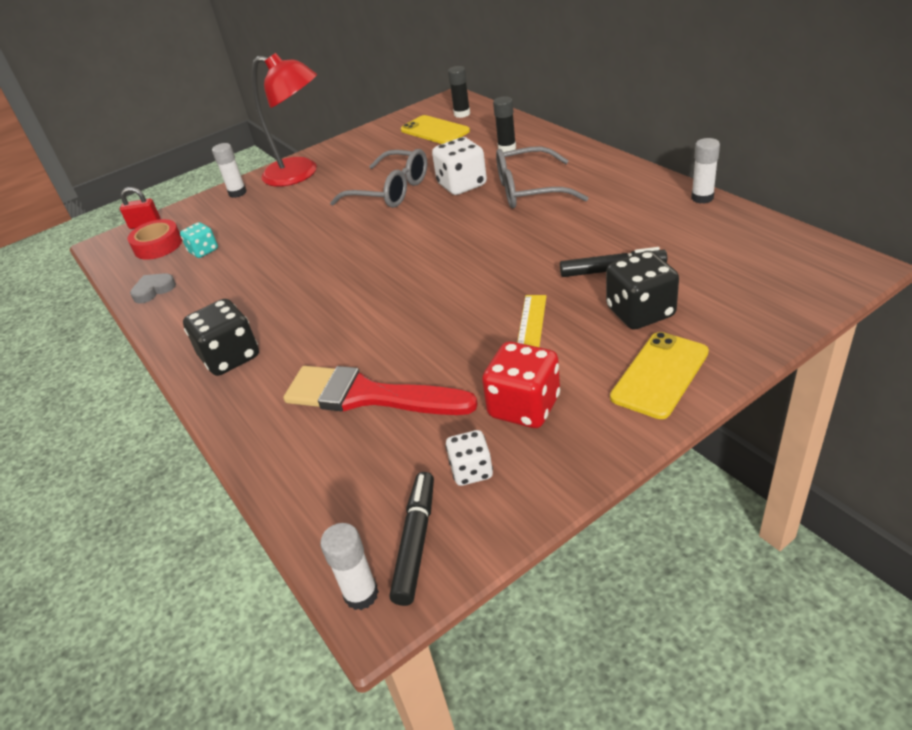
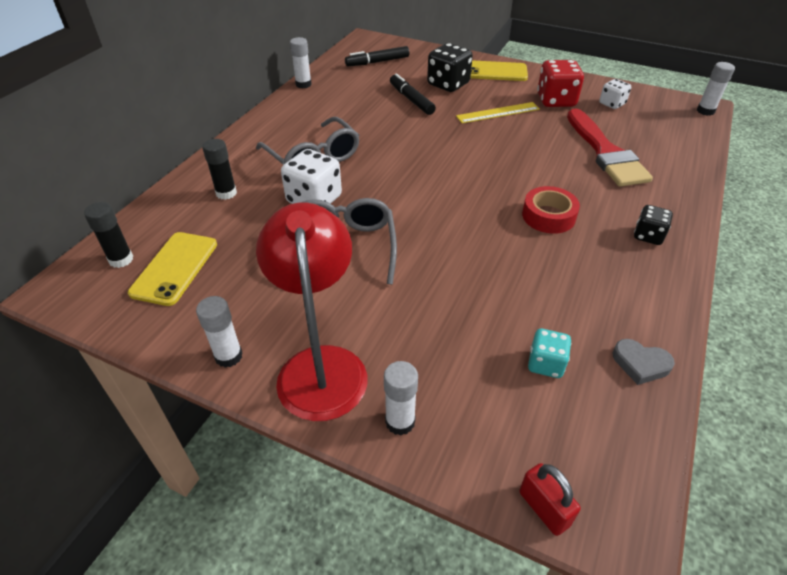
camera: 125 degrees left, 5 degrees up
(158, 245) = (573, 435): red tape -> red tape (548, 216)
(230, 357) = (648, 236): black dice -> black dice, size x0.59
(341, 147) = (228, 356): none -> white glue stick
(416, 542) = (665, 106): black marker -> black marker (377, 62)

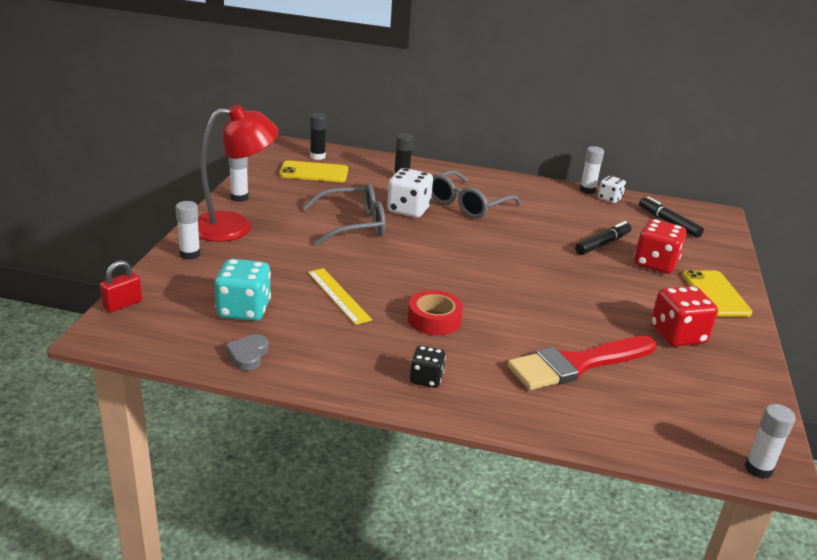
camera: 75 degrees right, 15 degrees down
(448, 84) = (655, 264): black dice -> red dice
(498, 113) = (615, 294): yellow ruler -> yellow ruler (338, 295)
(545, 364) = (244, 310): turquoise dice -> turquoise dice, size x1.69
(612, 104) = (706, 380): white dice -> white dice (609, 199)

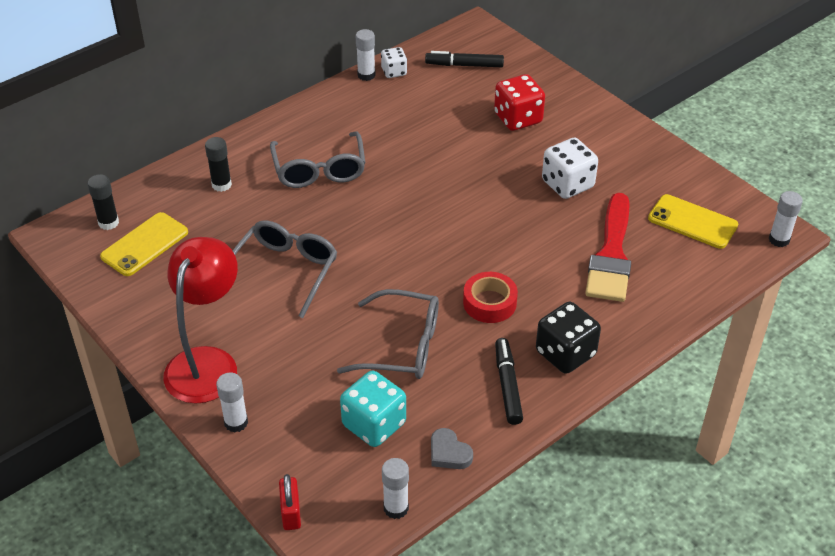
camera: 50 degrees left, 15 degrees up
(239, 198) = (147, 331): white glue stick -> white glue stick (396, 508)
(338, 295) = (403, 346): yellow ruler -> grey glasses
(408, 210) = (292, 216): white dice -> white dice (567, 184)
(426, 379) = (565, 353): black dice -> black dice, size x1.69
(602, 244) = (463, 128): black marker -> black marker (507, 385)
(677, 335) = (618, 175): red dice -> none
(715, 294) = (585, 116): yellow phone -> yellow phone (692, 222)

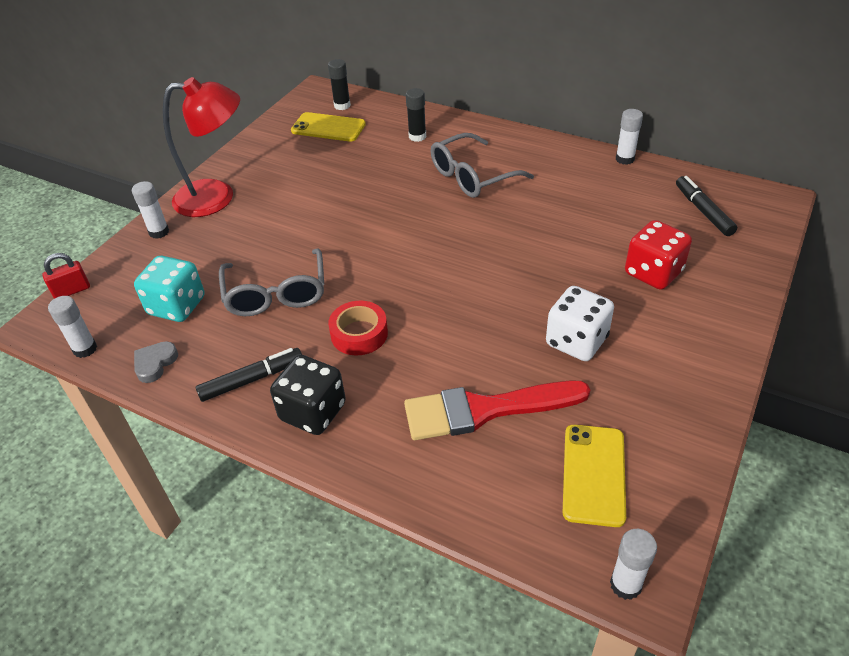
camera: 70 degrees right, 0 degrees up
(285, 271) = (336, 200): grey glasses -> none
(394, 72) = (646, 172): white dice -> none

